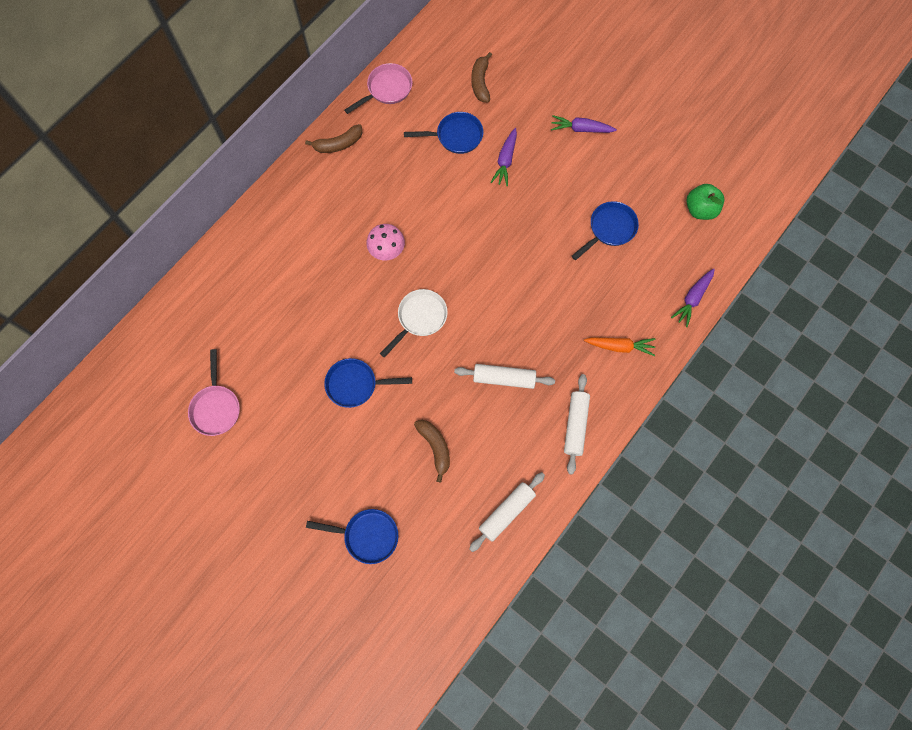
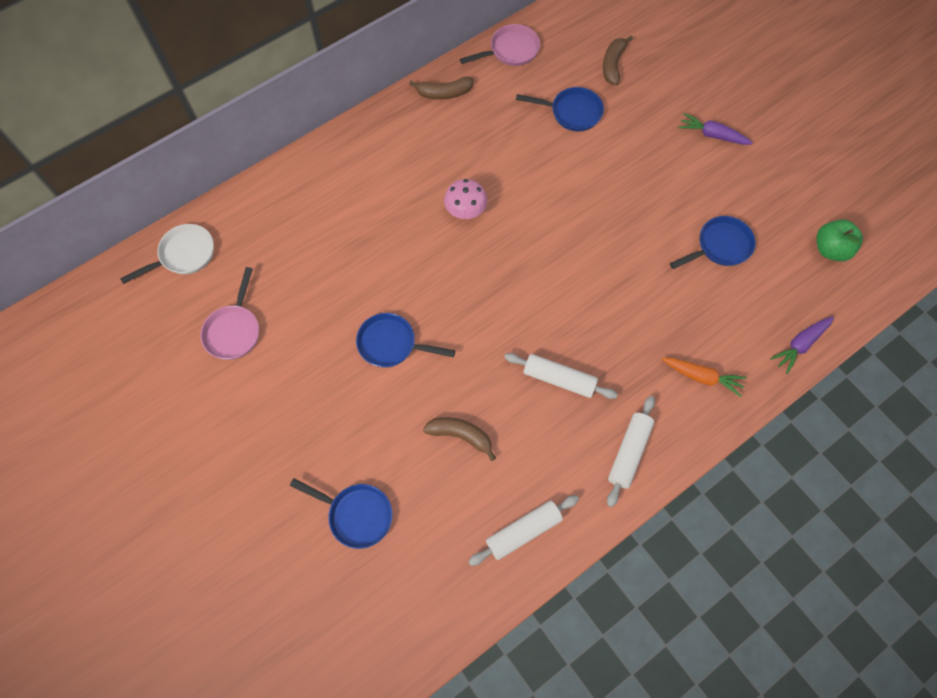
camera: 15 degrees right, 5 degrees down
(419, 318) = (481, 291): white pan -> white pan (184, 255)
(435, 447) = (461, 436): brown banana -> brown banana turned 60 degrees counterclockwise
(505, 160) = (620, 149): purple carrot -> none

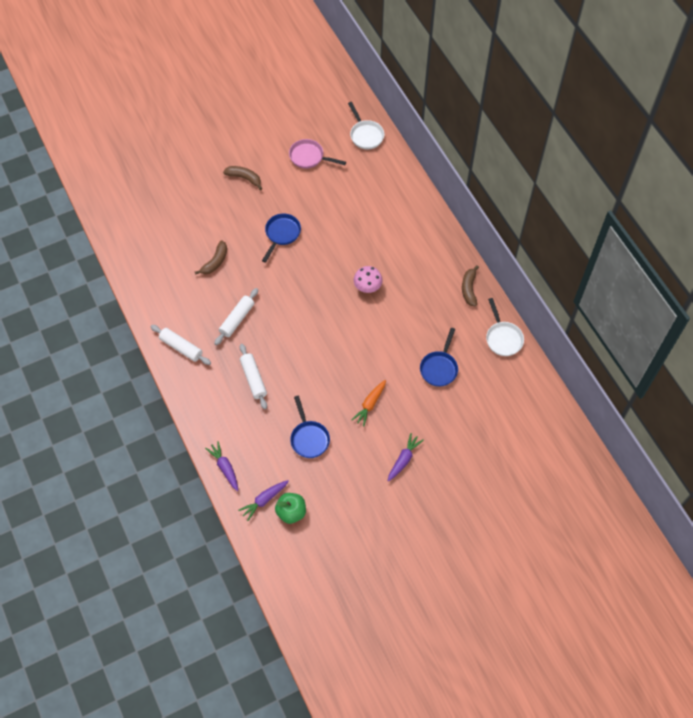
camera: 100 degrees right, 5 degrees down
(356, 514) = (184, 206): blue pan -> none
(510, 51) = (503, 338): pink pan -> white pan
(523, 531) = (152, 284): white rolling pin -> white rolling pin (253, 379)
(613, 65) = (480, 406): brown banana -> brown banana (244, 178)
(702, 377) = (218, 400): orange carrot -> orange carrot (370, 404)
(827, 285) = (264, 500): none -> purple carrot

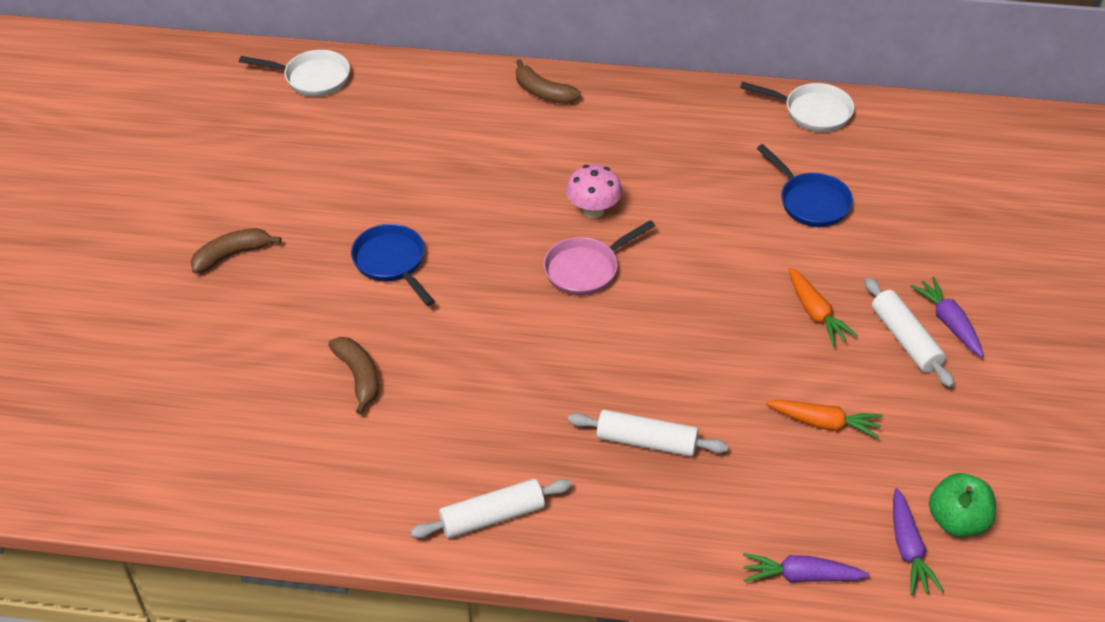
camera: 55 degrees left, 15 degrees down
(237, 319) = (505, 405): white rolling pin -> white rolling pin (905, 340)
(309, 157) = (280, 158): pink pan -> pink pan (586, 269)
(309, 438) = (824, 423): blue pan -> orange carrot
(469, 289) = (697, 105): brown banana -> brown banana (543, 92)

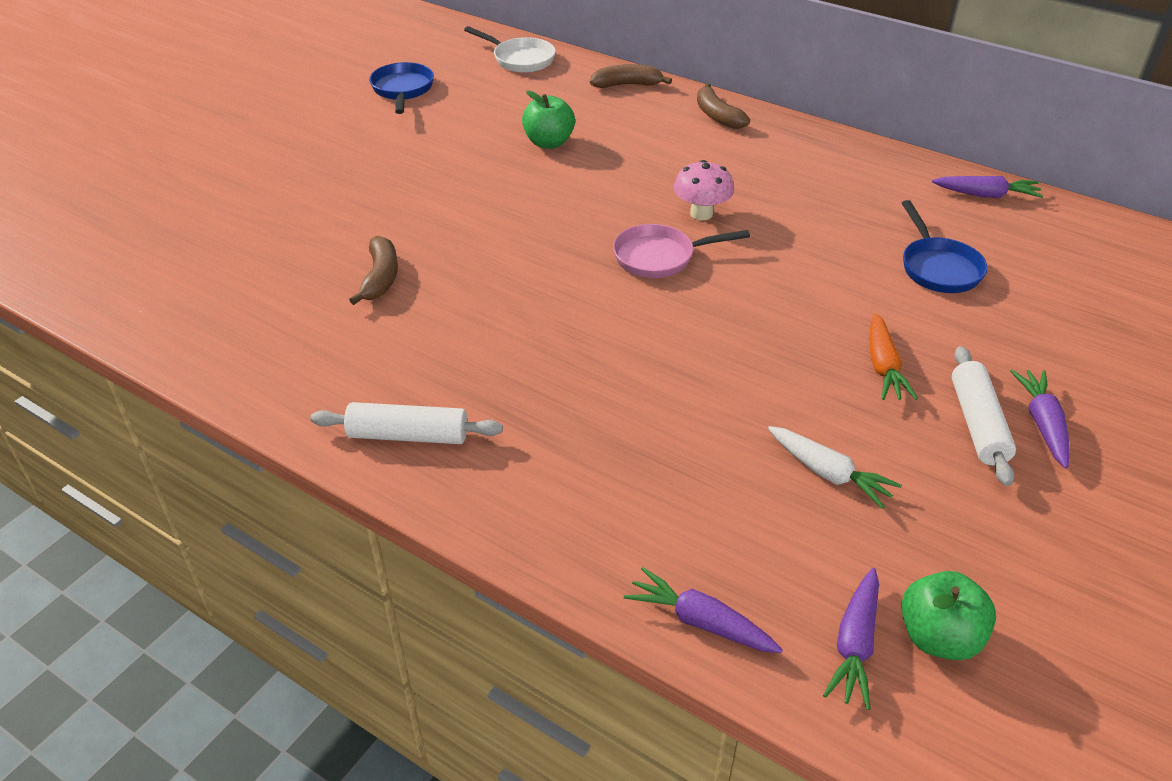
camera: 25 degrees right, 5 degrees down
(232, 255) = (351, 158): brown banana -> brown banana (627, 85)
(392, 263) = (481, 201): blue pan -> blue pan (402, 90)
(409, 174) = (549, 143): none -> green apple
(646, 441) = (615, 423): white rolling pin -> none
(812, 112) = (986, 195): white pan -> purple carrot
(824, 423) = (828, 473): orange carrot -> white carrot

